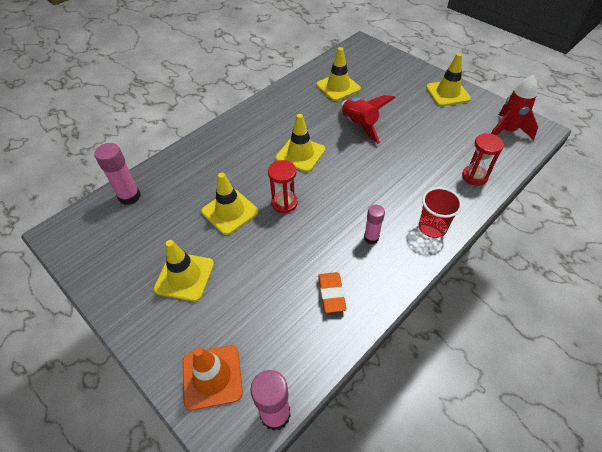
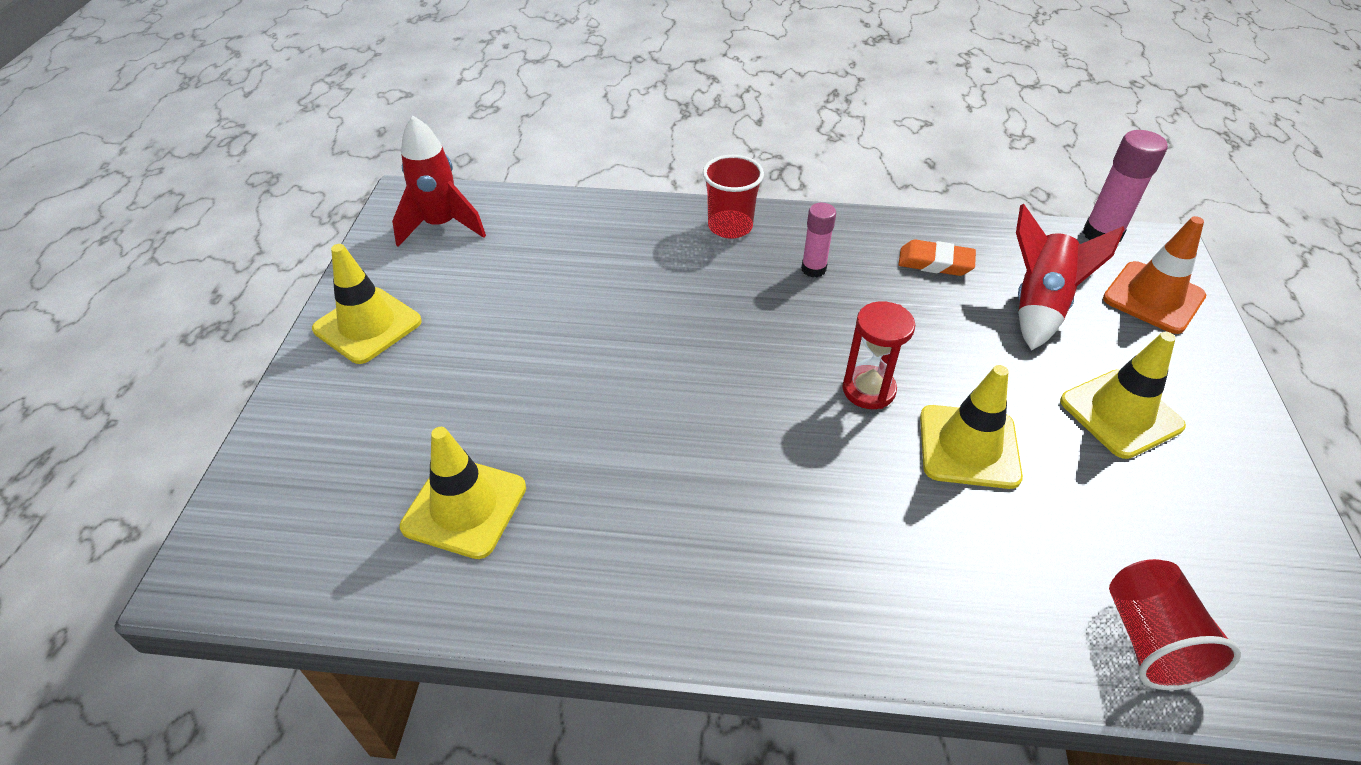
camera: 130 degrees left, 5 degrees down
(129, 196) = (1150, 640): pink glue stick -> red cup
(300, 154) = (740, 439): yellow traffic cone -> none
(331, 294) = (935, 263): orange eraser -> orange eraser turned 60 degrees clockwise
(359, 125) = (579, 400): red rocket -> red rocket (1039, 306)
(474, 176) = (587, 224): red hourglass -> none

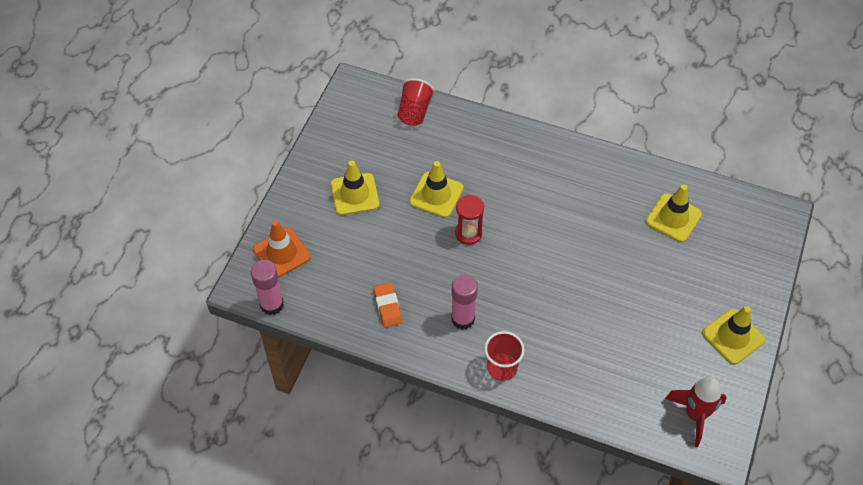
camera: 165 degrees left, 10 degrees up
(813, 269) = (463, 319): pink glue stick -> pink glue stick, size x1.55
(935, 263) = (387, 306): orange eraser -> orange eraser turned 45 degrees clockwise
(1039, 306) = (348, 262): red rocket -> none

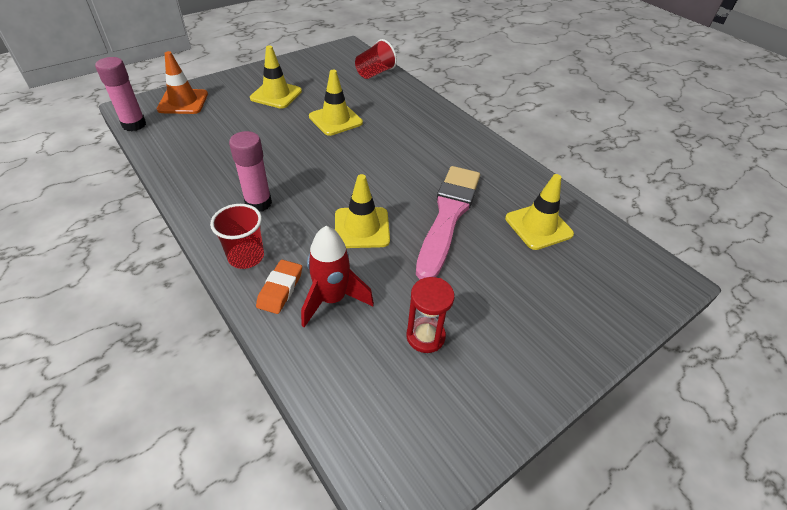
camera: 30 degrees right, 10 degrees down
(387, 306) = (211, 165): orange eraser -> orange eraser (280, 289)
(468, 233) = (333, 152): red hourglass -> red hourglass (425, 336)
(606, 246) = (448, 216): none -> pink brush
(695, 415) = (402, 426): red rocket -> red rocket (332, 299)
(733, 336) = (523, 366): yellow traffic cone -> yellow traffic cone (362, 228)

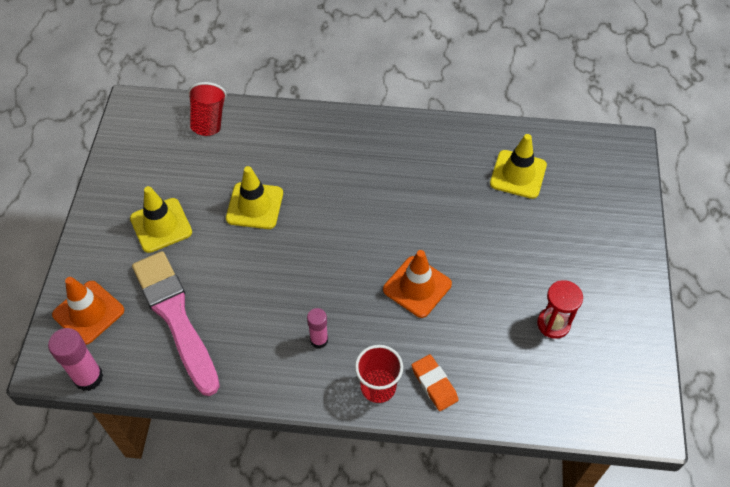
camera: 45 degrees left, 10 degrees up
(258, 203) = (319, 340): pink glue stick -> pink glue stick, size x0.64
(332, 299) = (473, 357): red rocket -> none
(362, 228) = (417, 287): yellow traffic cone -> orange traffic cone
(448, 216) = (456, 221): pink brush -> pink brush (175, 317)

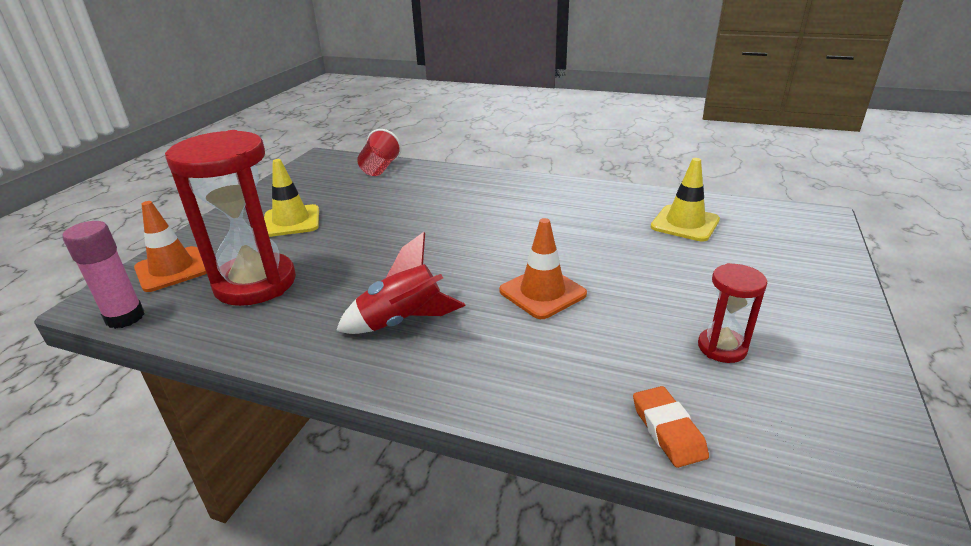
camera: 15 degrees right, 25 degrees down
(175, 317) = (255, 283): pink brush -> red hourglass
(254, 206) = (390, 218): yellow traffic cone -> none
(319, 340) = (403, 322): pink glue stick -> red rocket
(378, 387) = (457, 376): red cup -> none
(434, 384) = (536, 385): orange eraser -> orange eraser (668, 430)

